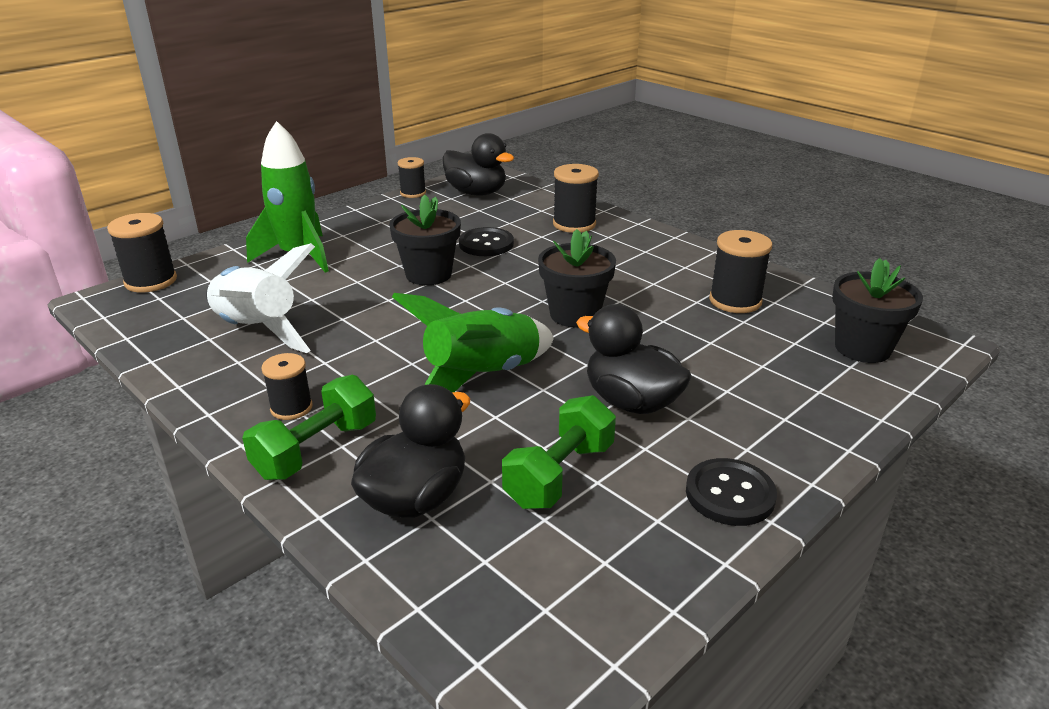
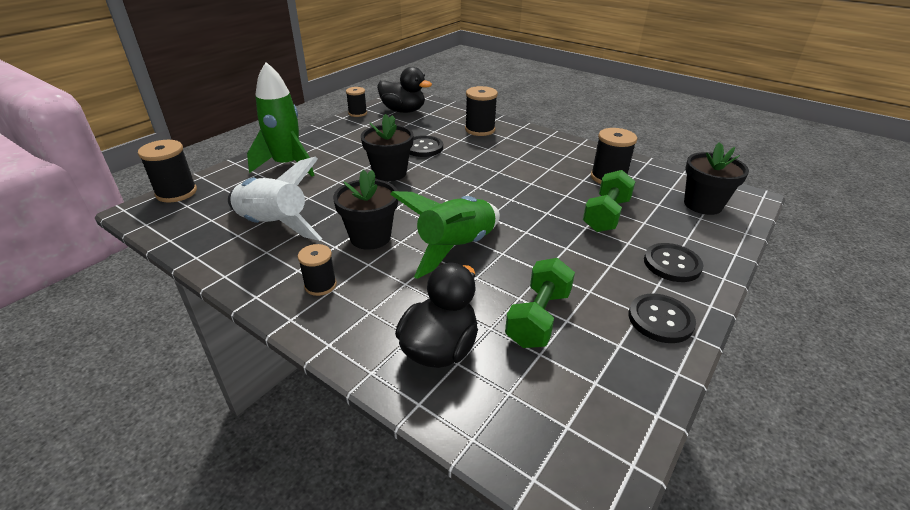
camera: 10 degrees left, 5 degrees up
(316, 450) = (351, 317): green dumbbell -> green dumbbell (606, 215)
(574, 314) = (504, 195): black flower pot -> black flower pot (370, 237)
(631, 402) = (567, 257): black duck -> none
(779, 424) = (672, 264): none -> black button

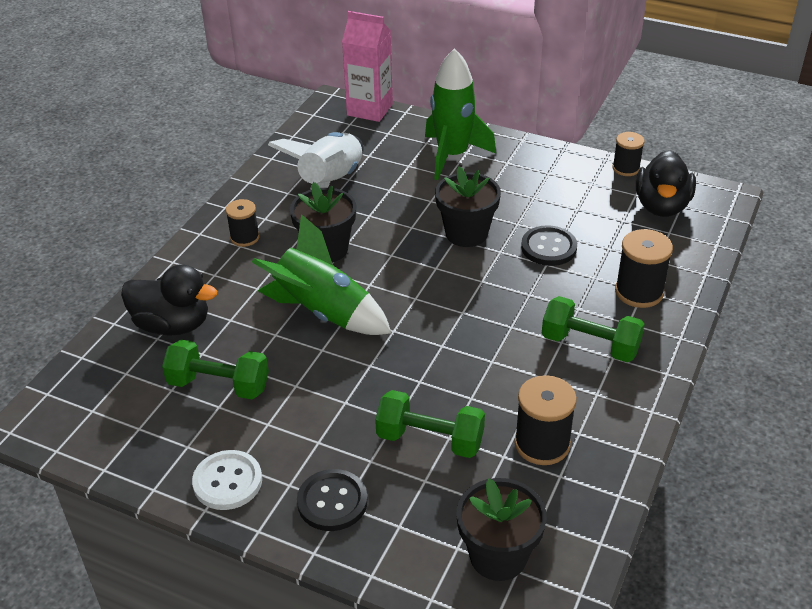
camera: 80 degrees right, 5 degrees up
(176, 193) = (370, 109): black spool -> pink carton
(523, 150) = (590, 345): none -> green dumbbell
(660, 320) = (227, 481): black button -> white button

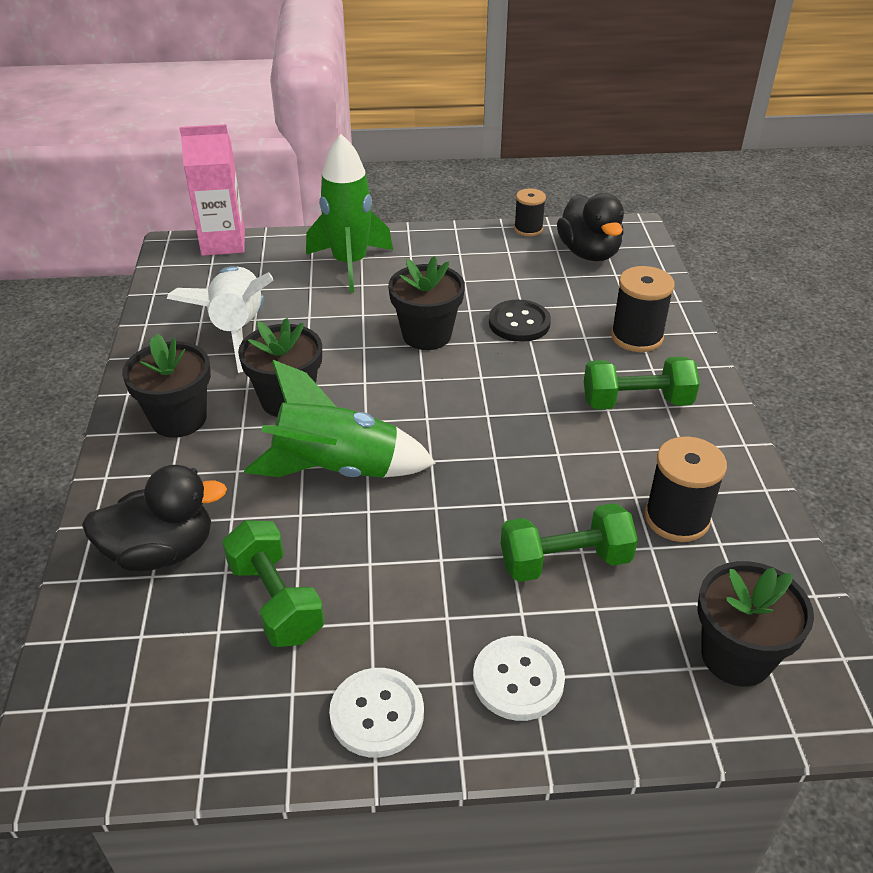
camera: 30 degrees left, 0 degrees up
(219, 385) = (276, 600): green dumbbell -> green dumbbell turned 75 degrees clockwise
(245, 237) = (179, 419): black spool -> black flower pot
(332, 502) = (518, 680): black button -> white button

